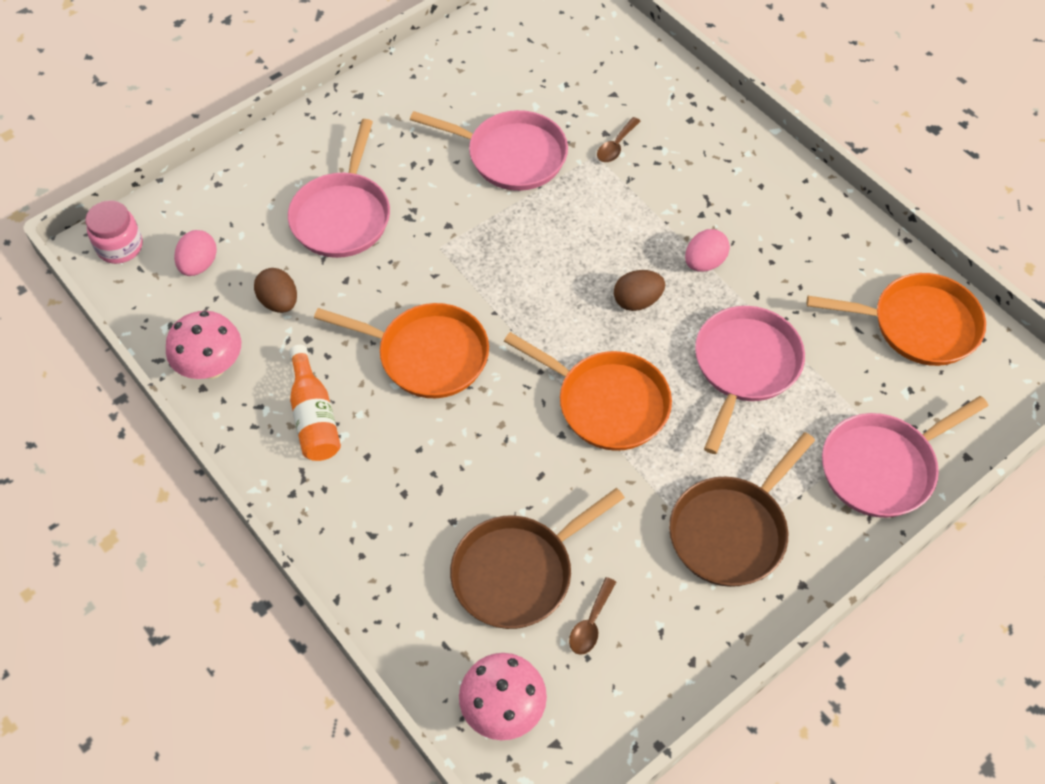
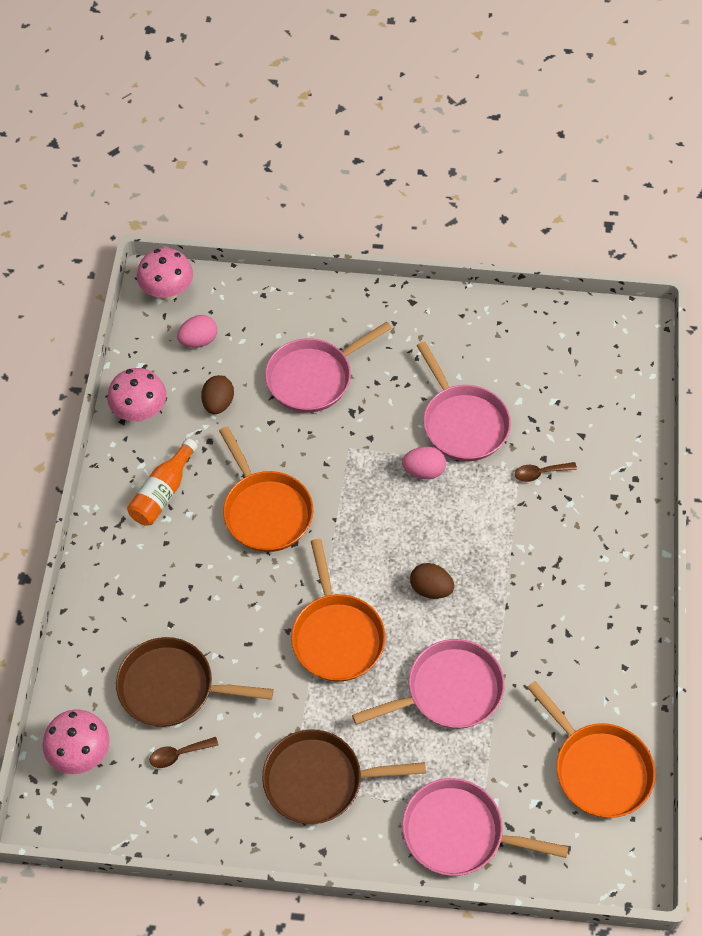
camera: 45 degrees right, 0 degrees up
(120, 246) = (167, 292): pink jar -> pink mushroom
(704, 262) = (504, 602): pink egg -> pink egg (424, 471)

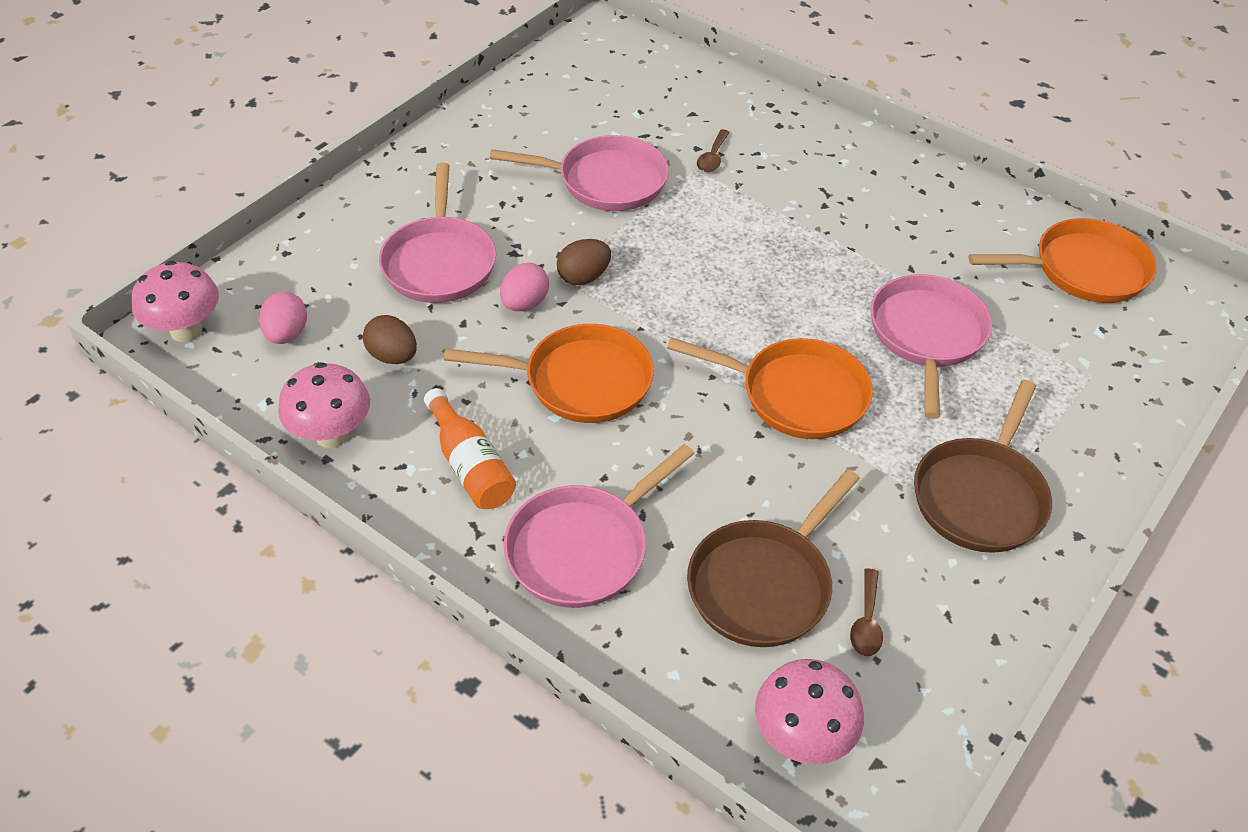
camera: 60 degrees left, 10 degrees down
(424, 471) = (639, 233): pink egg -> pink egg (524, 304)
(431, 589) = (790, 293): brown egg -> brown egg (583, 277)
(459, 832) = (1108, 405): pink pan -> pink pan (583, 548)

